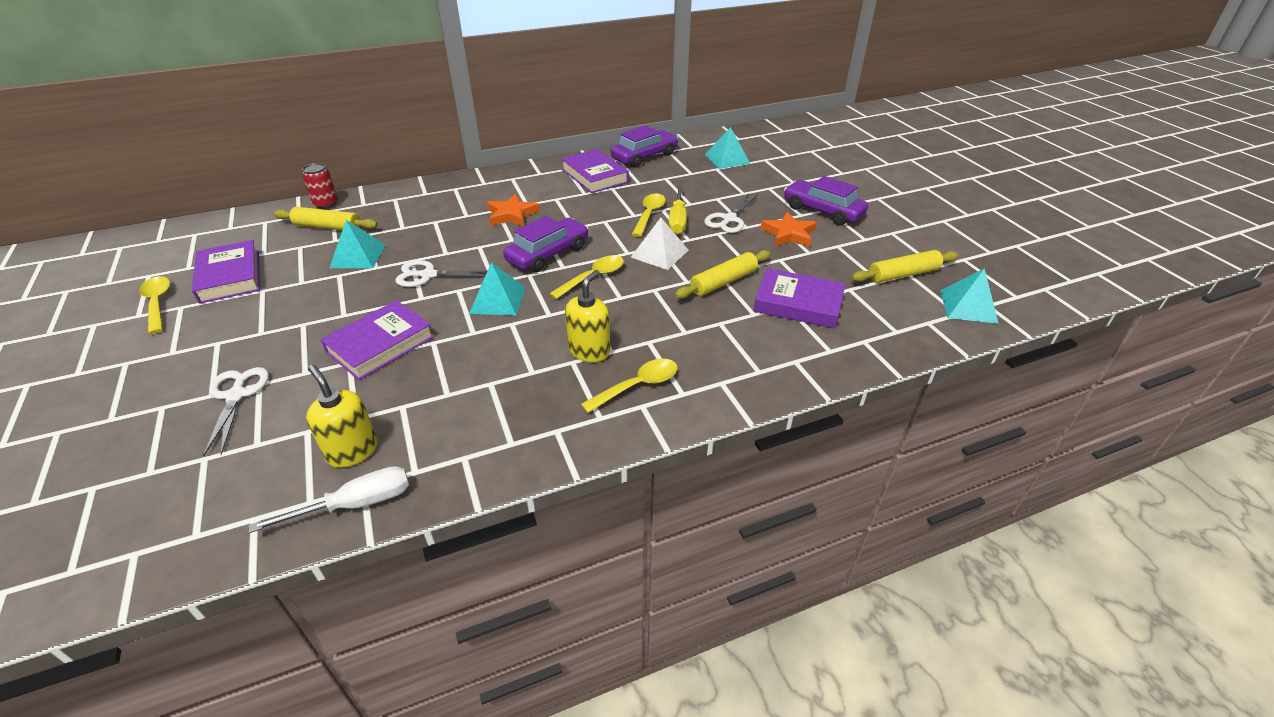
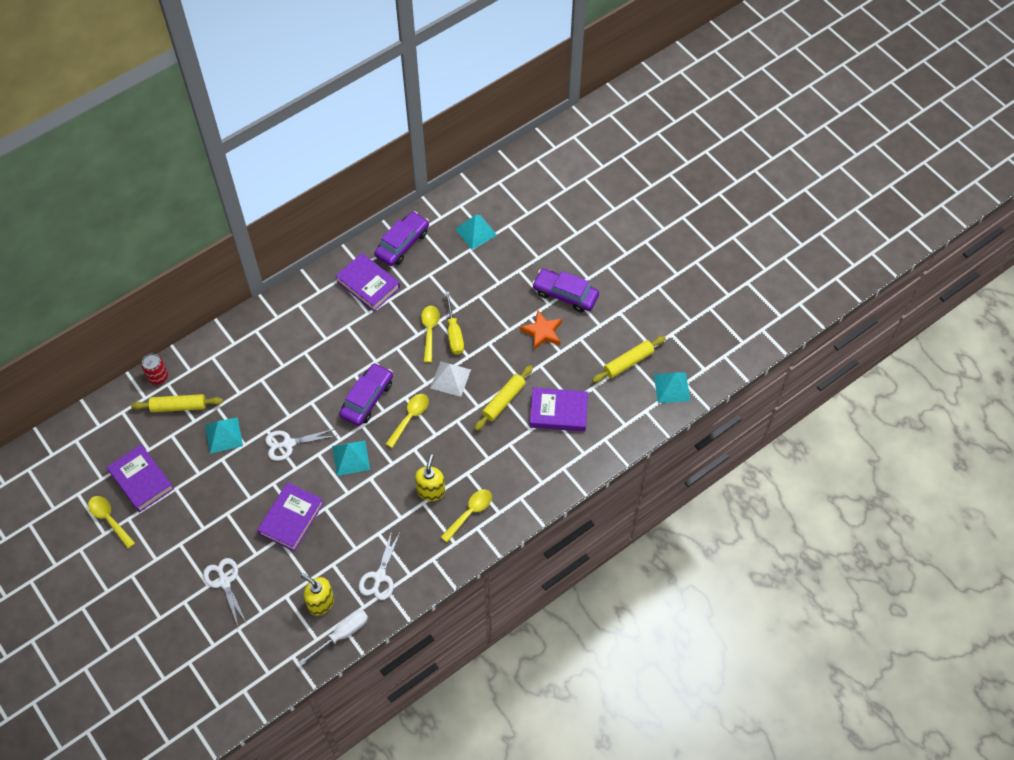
camera: 15 degrees left, 20 degrees up
(512, 214) = (319, 356): orange star -> none
(729, 219) = (494, 323): white scissors -> white scissors (379, 577)

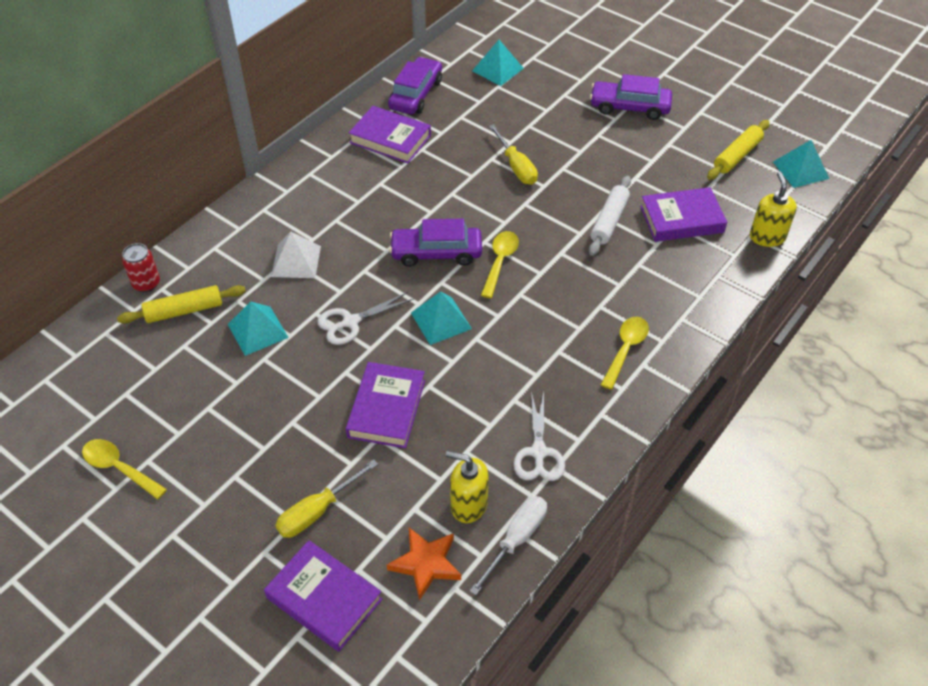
camera: 15 degrees left, 10 degrees down
(141, 480) = (155, 408): purple book -> purple book (324, 598)
(224, 582) = (317, 511): white scissors -> yellow screwdriver
(367, 399) = (436, 253): purple car -> purple car turned 105 degrees counterclockwise
(430, 331) = (485, 170): yellow spoon -> none
(431, 491) = (563, 335): yellow soap dispenser -> yellow soap dispenser (767, 237)
(450, 379) = (533, 212): white pyramid -> white pyramid (296, 261)
(503, 401) = (609, 221): yellow rolling pin -> white rolling pin
(542, 332) = (621, 146): orange star -> orange star (426, 564)

